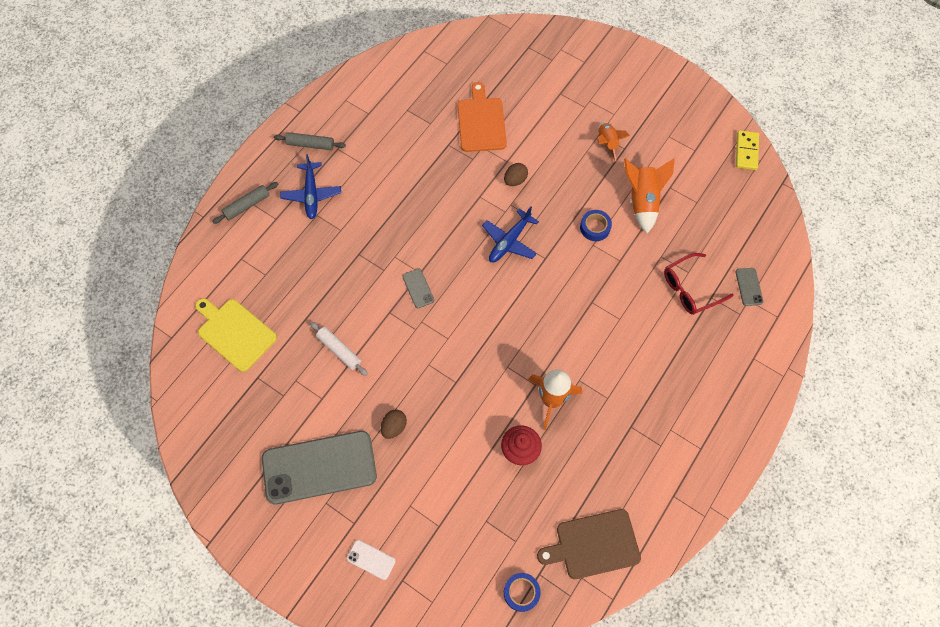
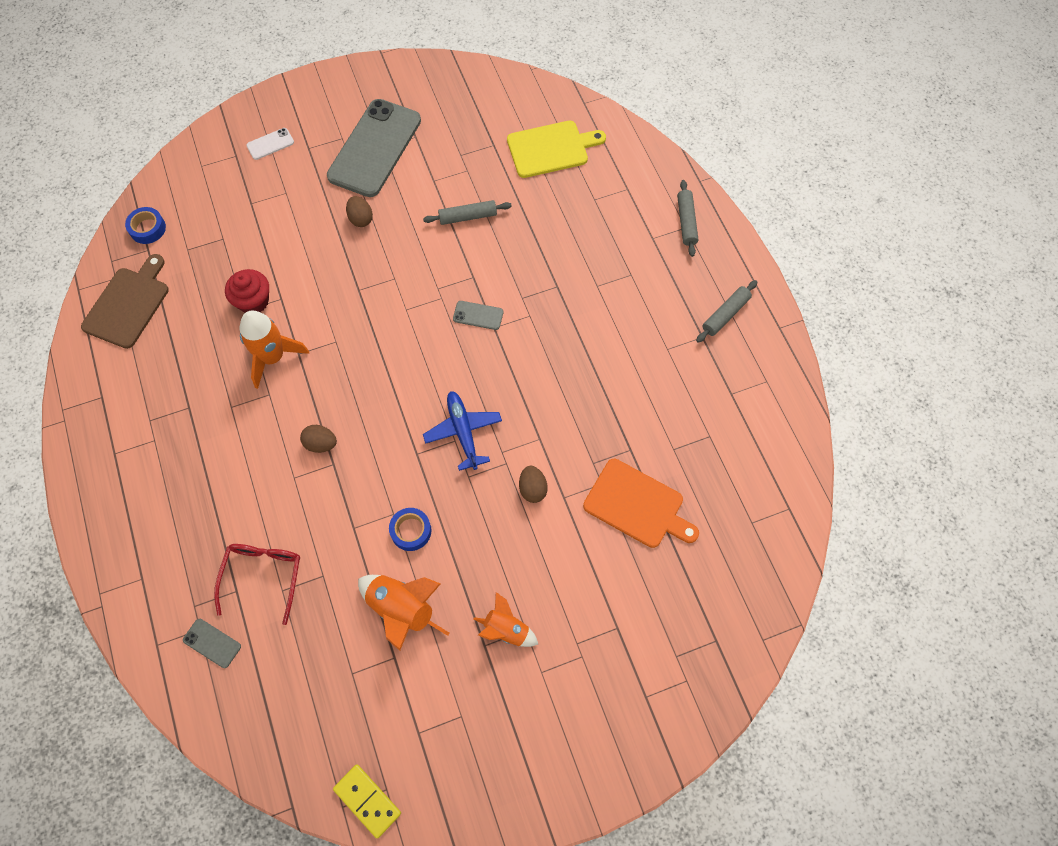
camera: 125 degrees right, 0 degrees up
(311, 194) = (659, 283): blue plane -> none
(339, 350) = (467, 217): white rolling pin -> grey rolling pin
(585, 319) = (321, 444): none -> brown egg

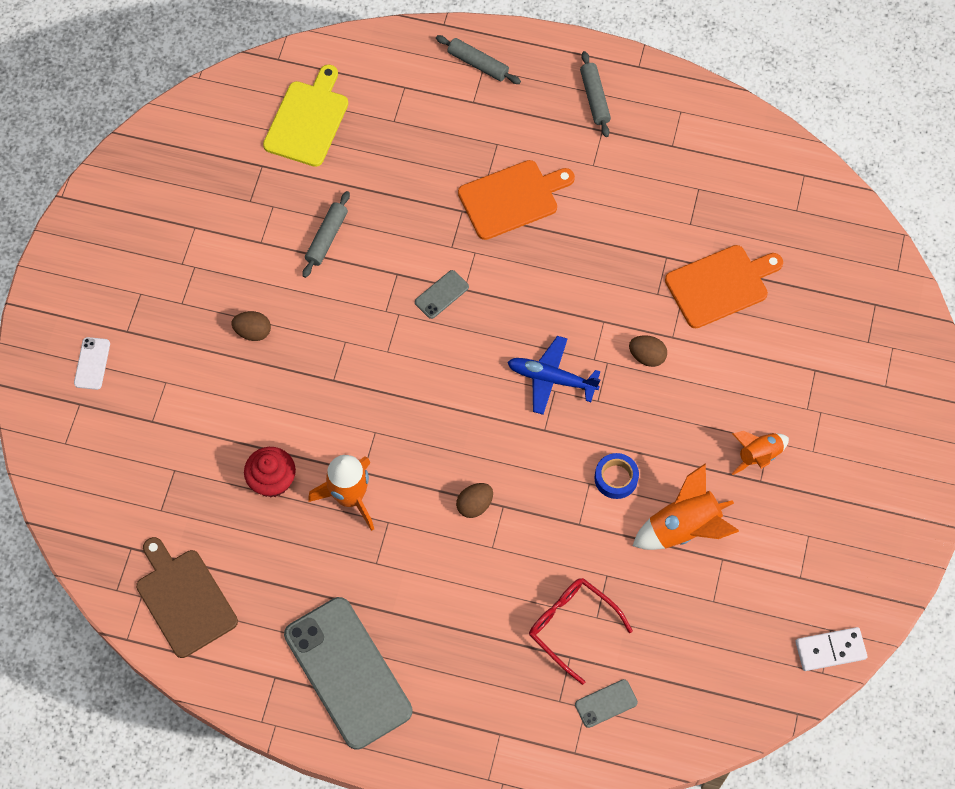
camera: 55 degrees left, 0 degrees up
(147, 228) = (104, 535): blue tape -> none
(367, 801) = (830, 650): yellow domino -> white domino
(375, 148) = (178, 271): grey phone -> grey phone (348, 673)
(593, 312) = (512, 198): none -> orange cutting board

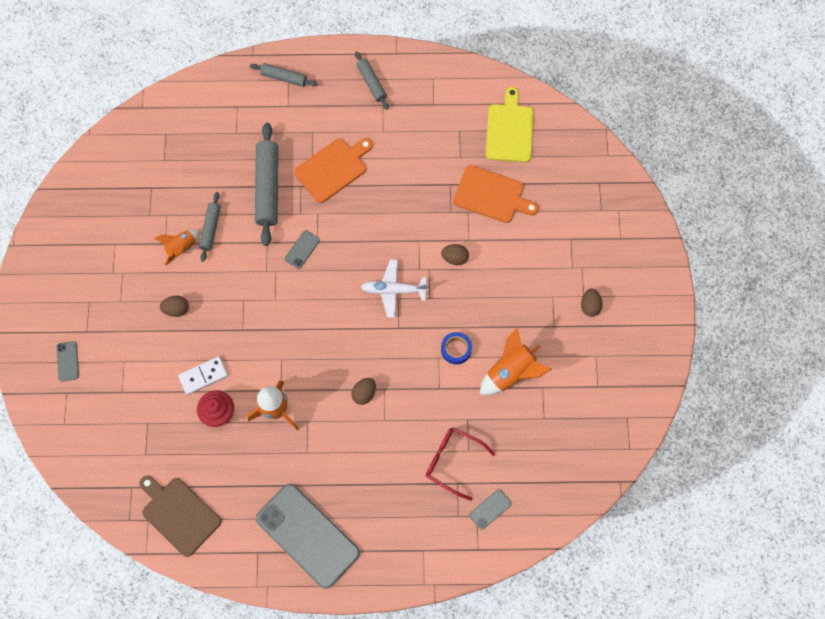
camera: 15 degrees left, 5 degrees up
(92, 363) = (67, 361): white phone -> grey phone
(307, 120) = (175, 147): yellow cutting board -> yellow cutting board (509, 130)
(417, 202) = (267, 187): none -> grey rolling pin
(551, 379) = (394, 290): blue plane -> white plane
(720, 285) = (491, 195): orange cutting board -> orange cutting board turned 60 degrees clockwise
(758, 455) = (548, 308): orange rocket -> orange rocket (181, 248)
(818, 466) = (589, 306): none -> brown egg
(830, 650) = (630, 431): white domino -> white domino (203, 376)

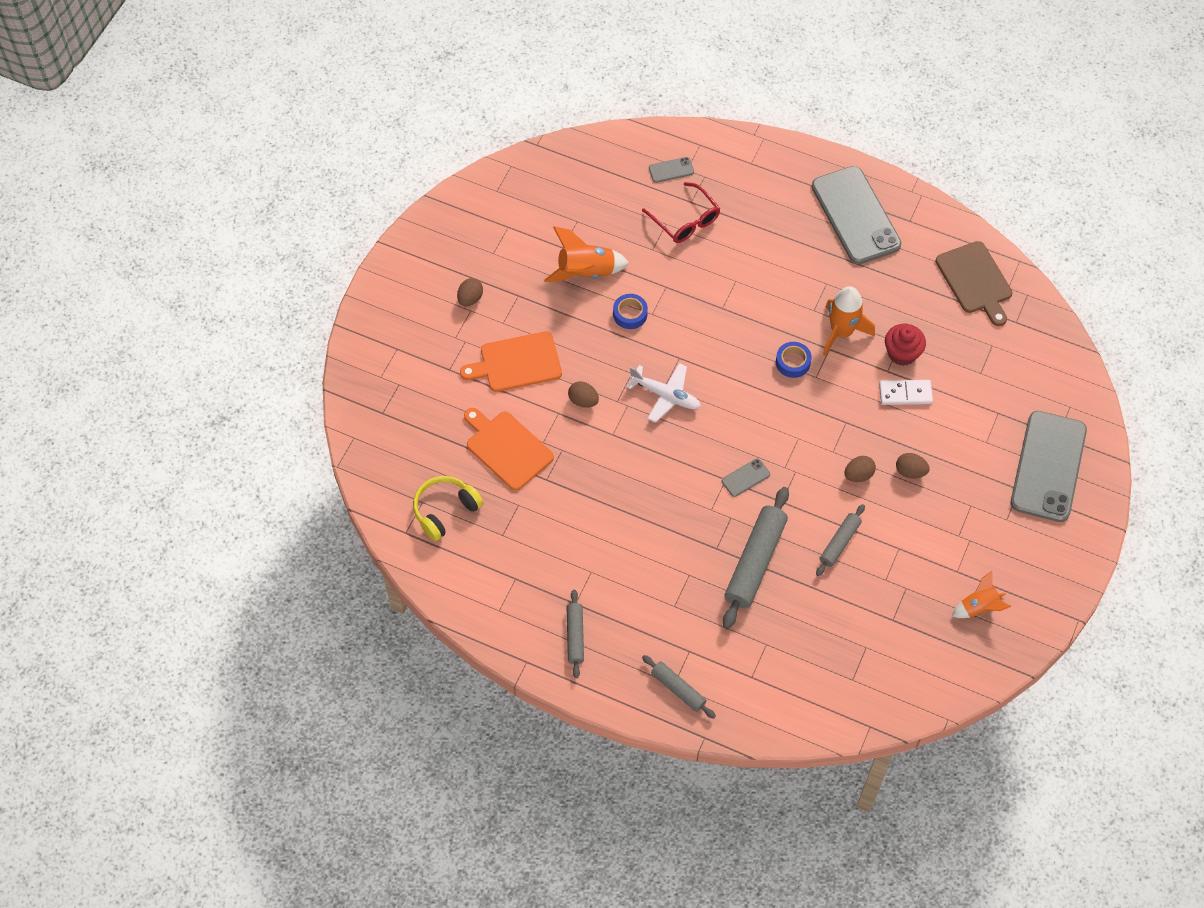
camera: 155 degrees left, 10 degrees down
(67, 361) = (1048, 466): grey phone -> grey phone, size x2.50
(181, 248) = (881, 535): orange rocket -> orange rocket (979, 607)
(305, 364) = (793, 362): none -> blue tape
(333, 169) = (670, 552): orange cutting board -> orange cutting board (517, 363)
(364, 393) = (744, 312): brown egg -> brown egg (858, 475)
(509, 130) = (445, 511): yellow cutting board -> yellow headphones

